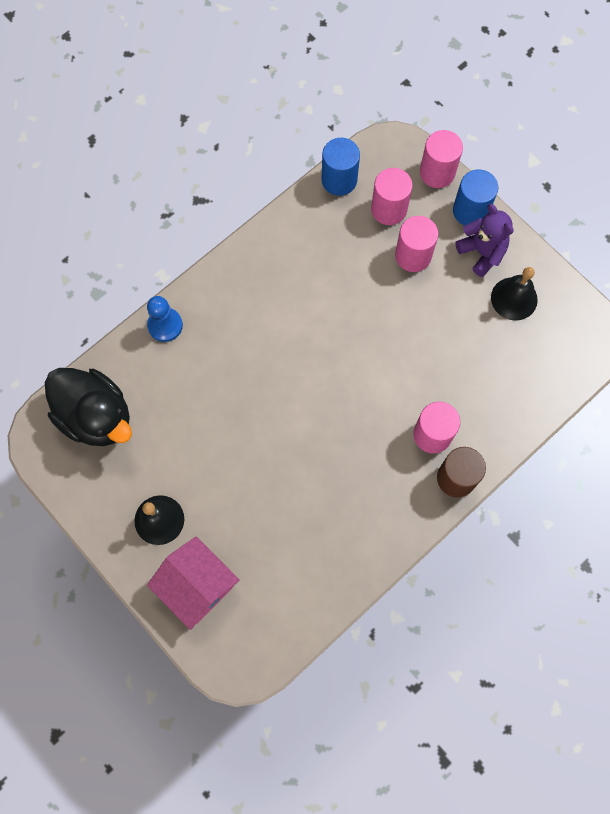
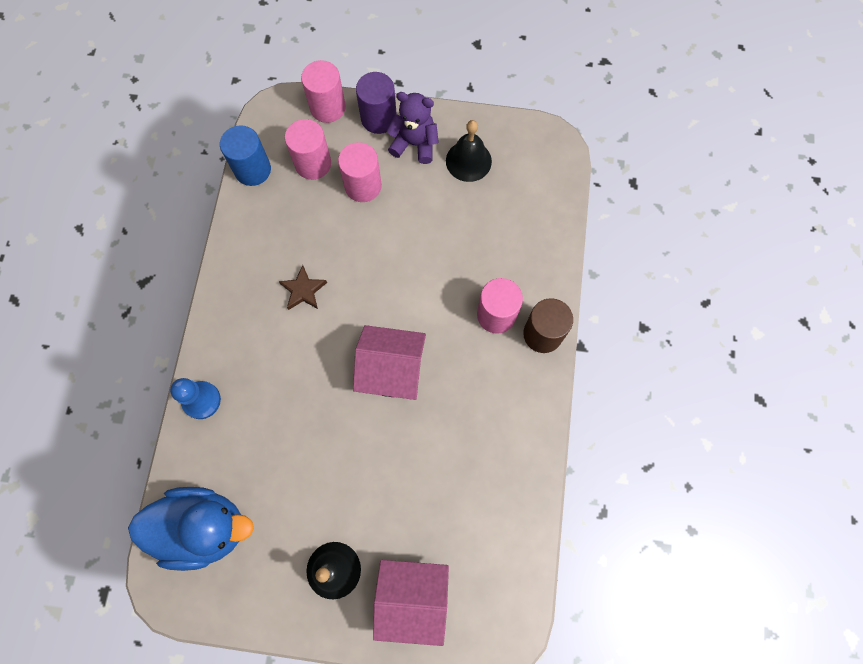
camera: 40 degrees left, 0 degrees up
(96, 416) = (204, 527): black duck -> blue duck
(302, 301) = (303, 290): none -> brown star
(318, 412) = (392, 370): none -> pink house
(470, 211) = (378, 118): blue cylinder -> purple cylinder

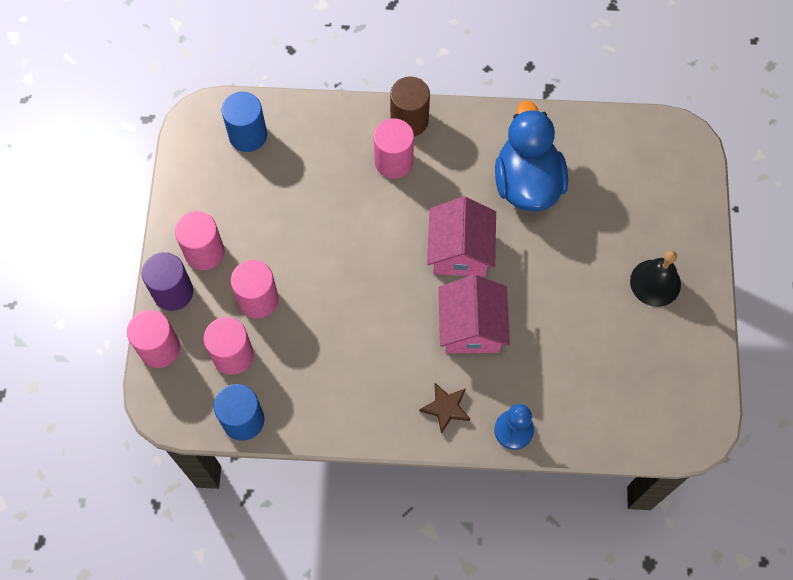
camera: 95 degrees left, 5 degrees down
(204, 527) = (638, 406): blue duck -> blue duck (527, 182)
(303, 290) = (384, 345): brown star -> brown star (445, 408)
(412, 598) = (666, 214): pink house -> pink house (471, 327)
(414, 144) = (204, 252): purple teddy bear -> pink cylinder
(468, 161) = (223, 197): black bell -> none
(533, 183) = (248, 135): none -> blue cylinder

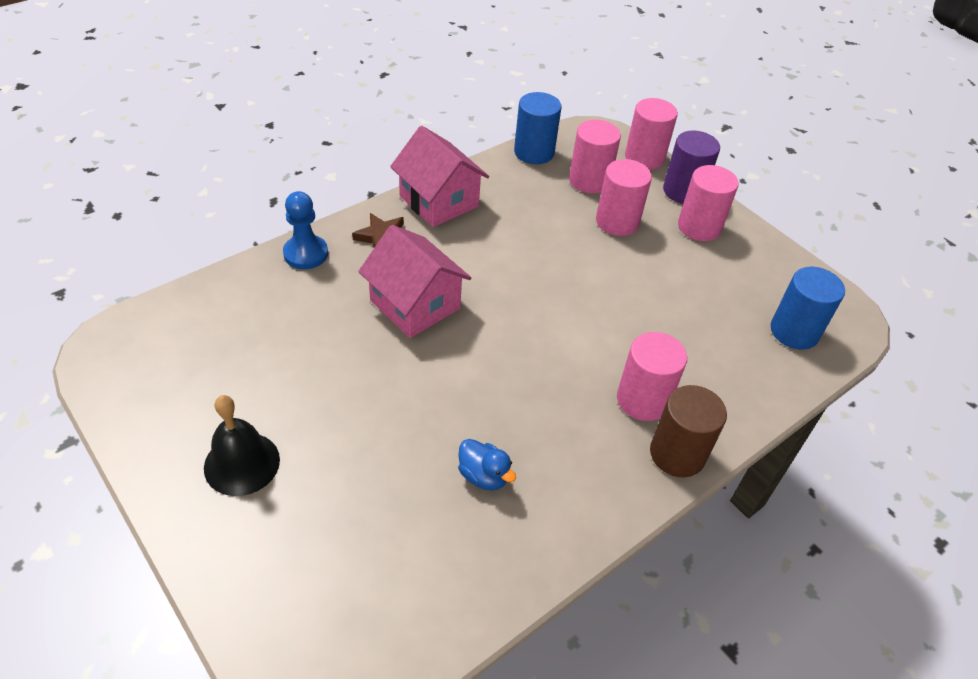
camera: 135 degrees right, 20 degrees down
(460, 251) = (489, 360): pink house -> pink house (439, 201)
(527, 182) = (483, 476): blue duck -> blue duck, size x0.42

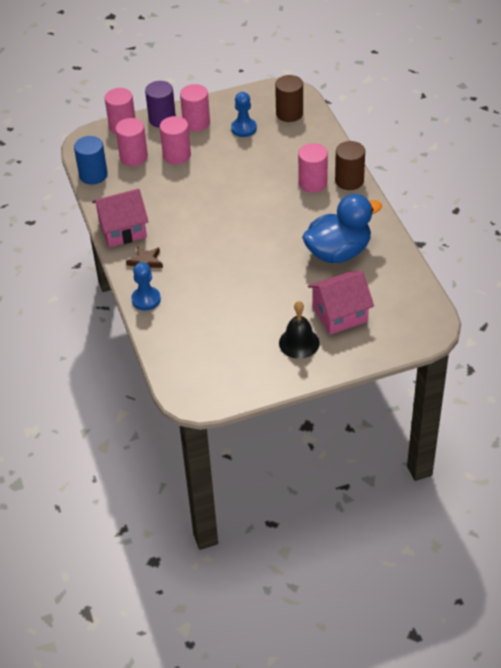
camera: 65 degrees left, 0 degrees up
(415, 304) = (210, 257): pink house -> pink house (339, 314)
(483, 476) = (338, 252): blue duck -> blue duck, size x2.36
(721, 282) = (244, 128): none -> blue pawn
(794, 331) = (289, 113): blue cylinder -> brown cylinder

